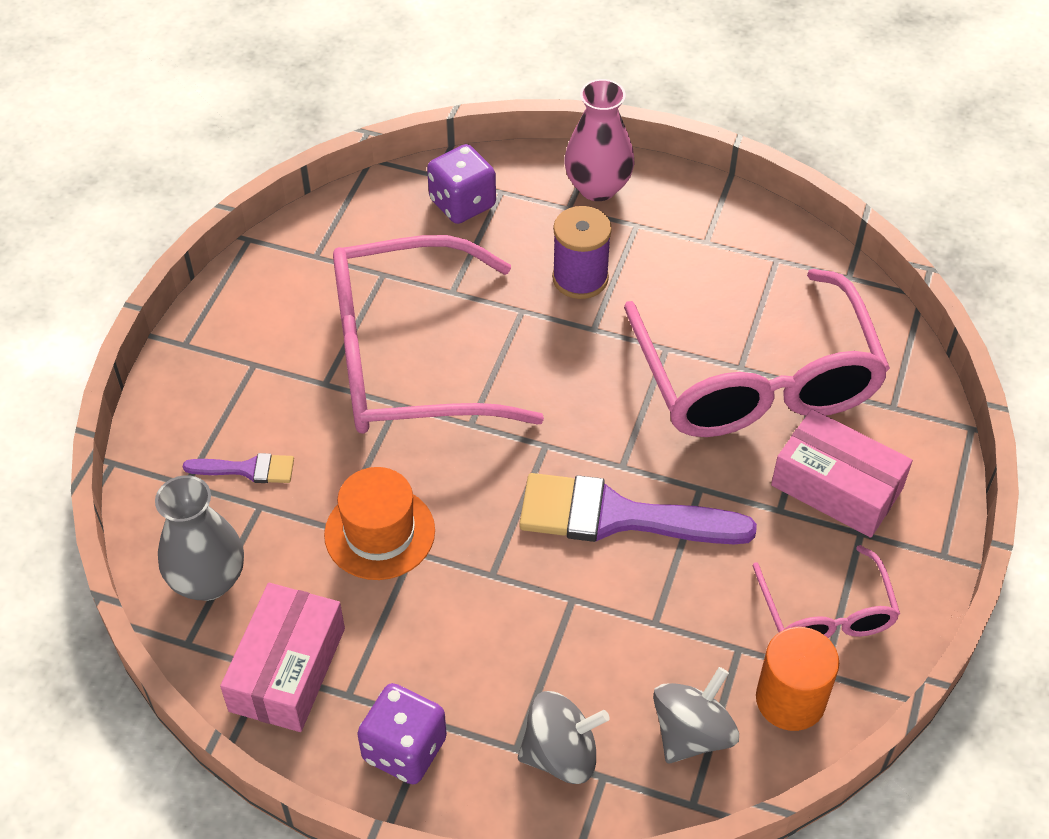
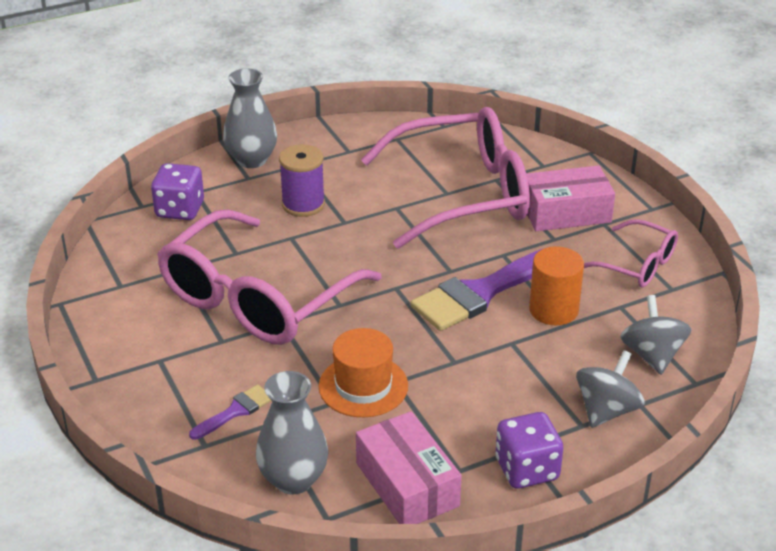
camera: 45 degrees left, 15 degrees down
(598, 187) = (252, 160): pink vase -> grey vase
(756, 381) = (463, 194): pink glasses -> pink glasses turned 45 degrees counterclockwise
(790, 699) = (673, 309): orange cylinder -> orange cylinder (553, 310)

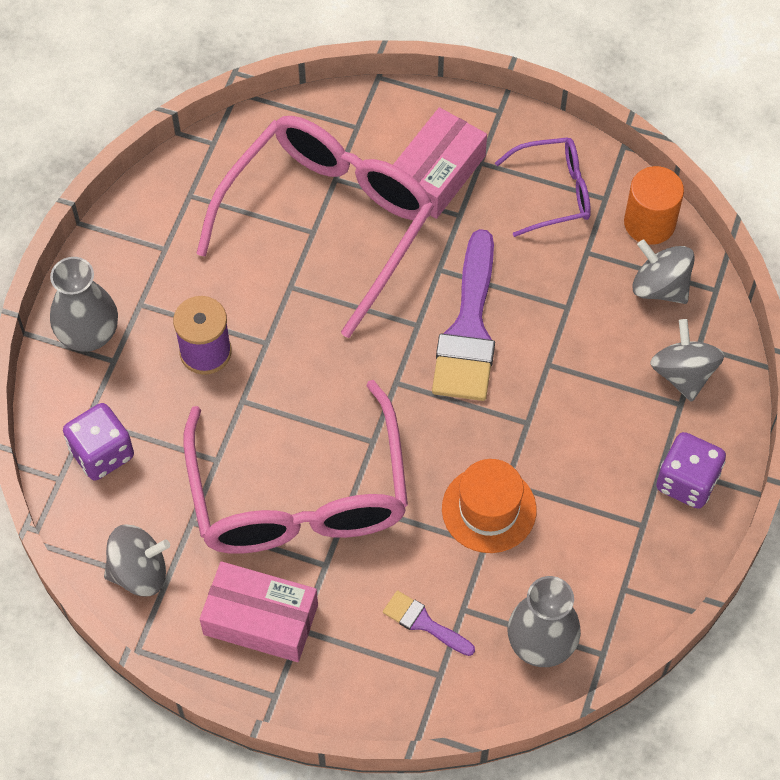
camera: 45 degrees left, 25 degrees up
(116, 271) = (139, 572): none -> grey spinning top
(235, 411) = (424, 623): purple brush -> purple brush turned 60 degrees counterclockwise
(407, 484) = (623, 572): pink box -> pink box (260, 620)
(553, 310) = (543, 300): orange cylinder -> orange cylinder (649, 223)
(637, 265) = (554, 192): pink glasses -> purple glasses

